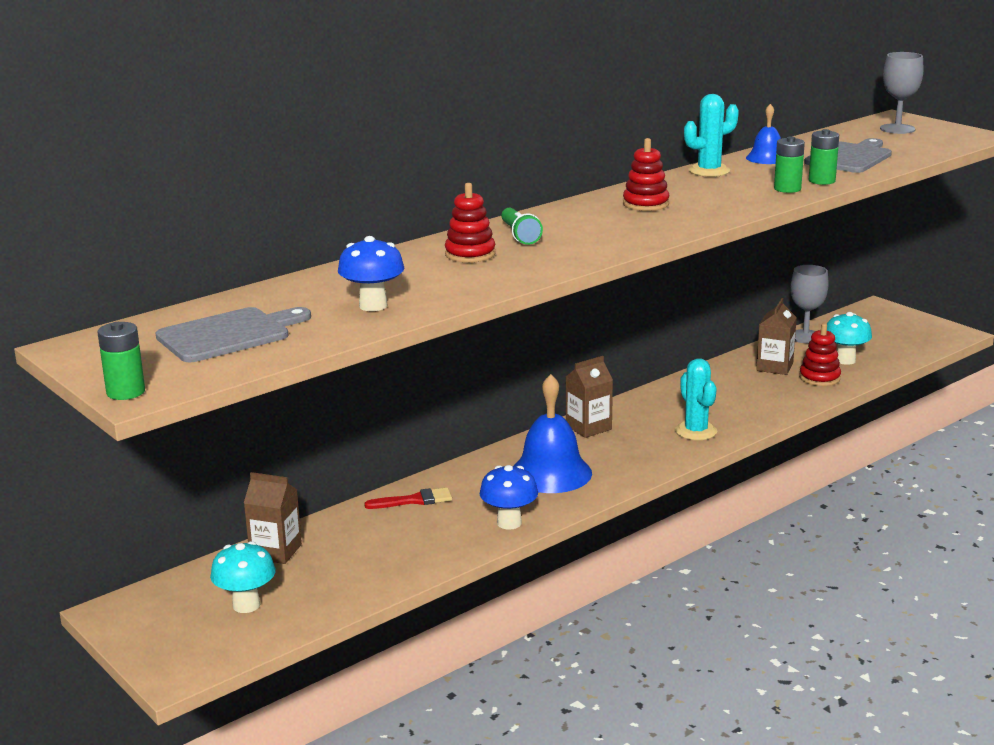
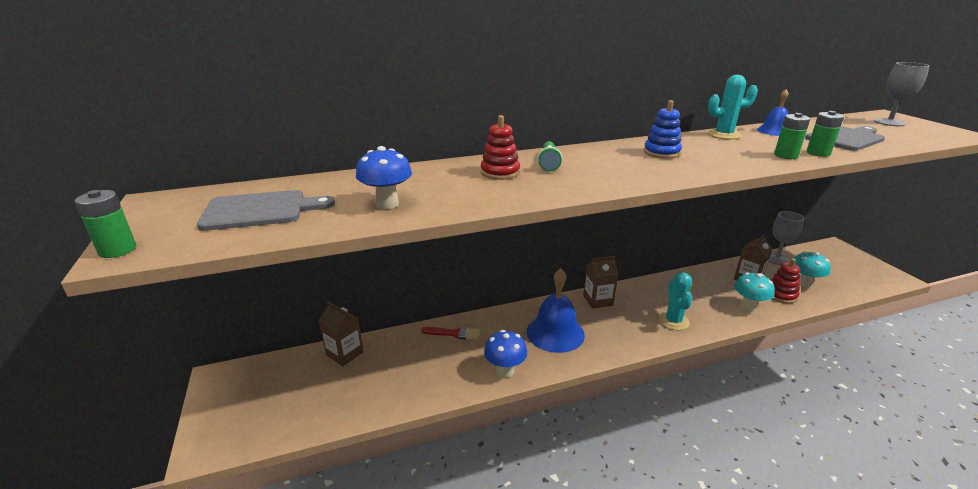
camera: 20 degrees right, 5 degrees up
(246, 605) = (294, 397): turquoise mushroom -> turquoise mushroom (748, 307)
(645, 204) = (661, 152): red stacking toy -> blue stacking toy

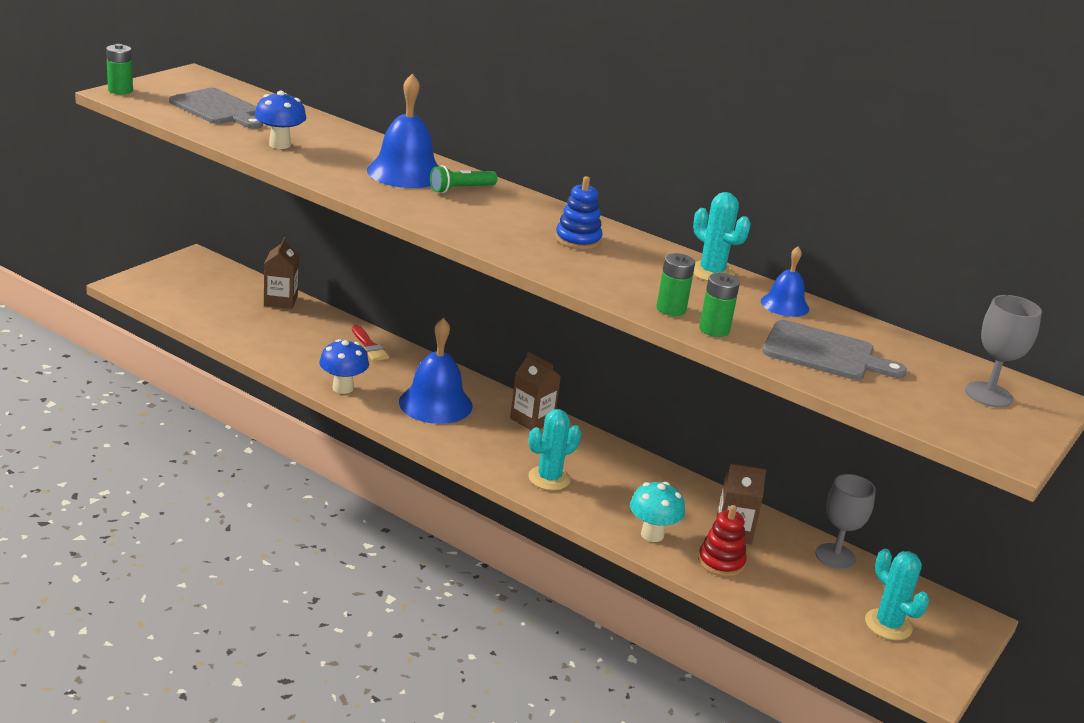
camera: 50 degrees right, 0 degrees up
(500, 172) = (405, 172): red stacking toy -> blue bell
(804, 284) = (783, 583): turquoise mushroom -> none
(843, 269) = (888, 625): none -> turquoise cactus

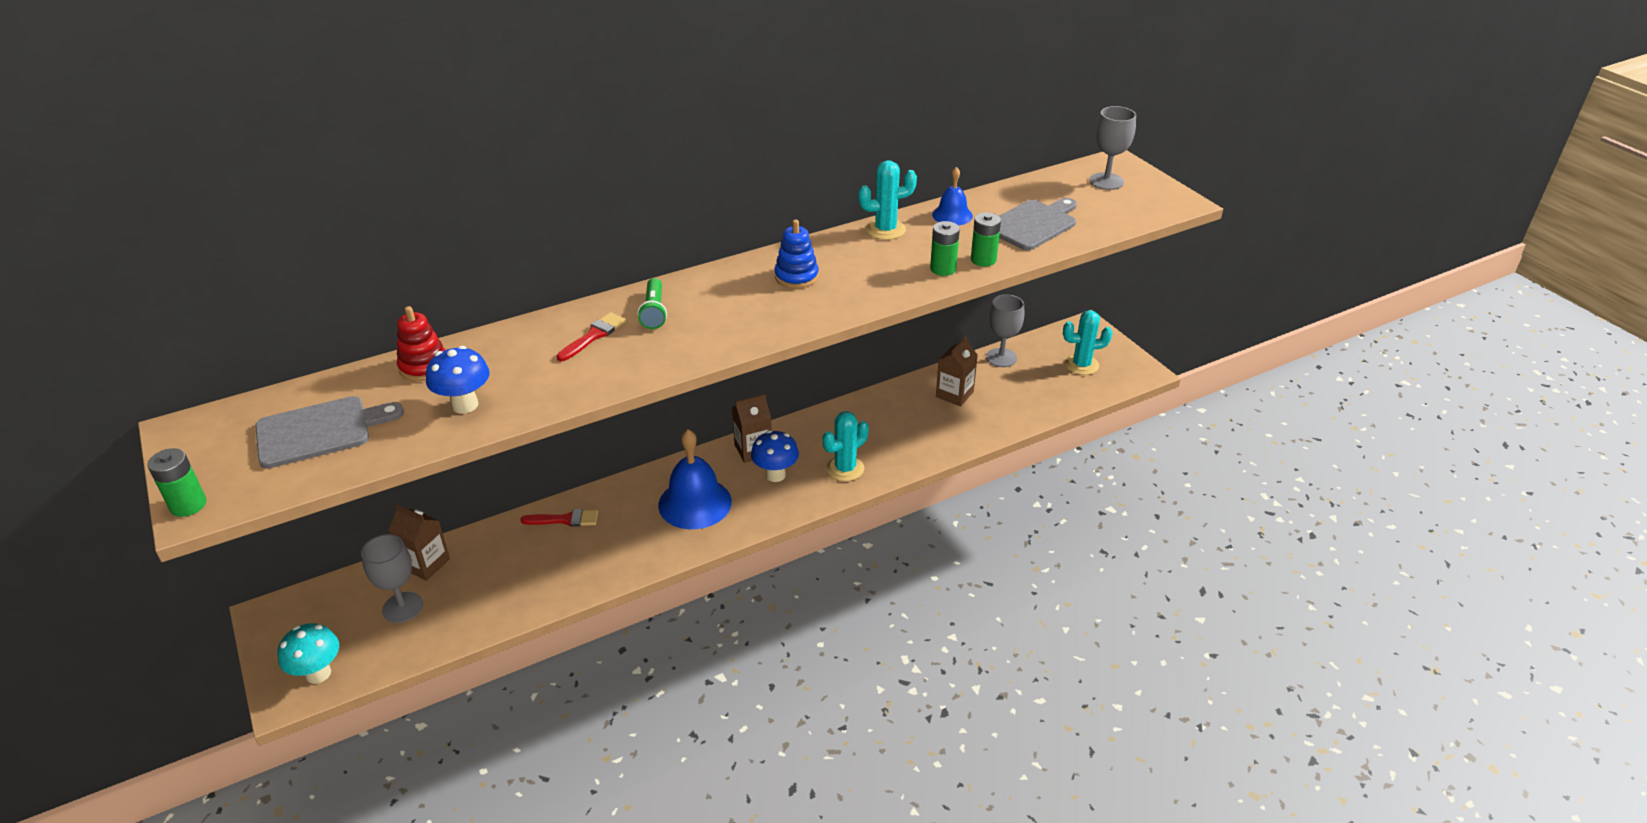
camera: 60 degrees left, 10 degrees up
(231, 303) = (402, 607): none -> grey goblet
(343, 388) = (632, 560): blue mushroom -> blue mushroom (775, 475)
(405, 172) = (594, 336): blue bell -> red brush
(549, 478) = (845, 469): turquoise cactus -> turquoise cactus turned 60 degrees clockwise
(652, 534) = (943, 437): turquoise mushroom -> turquoise mushroom (318, 673)
(721, 562) = (989, 415): red stacking toy -> red stacking toy (424, 366)

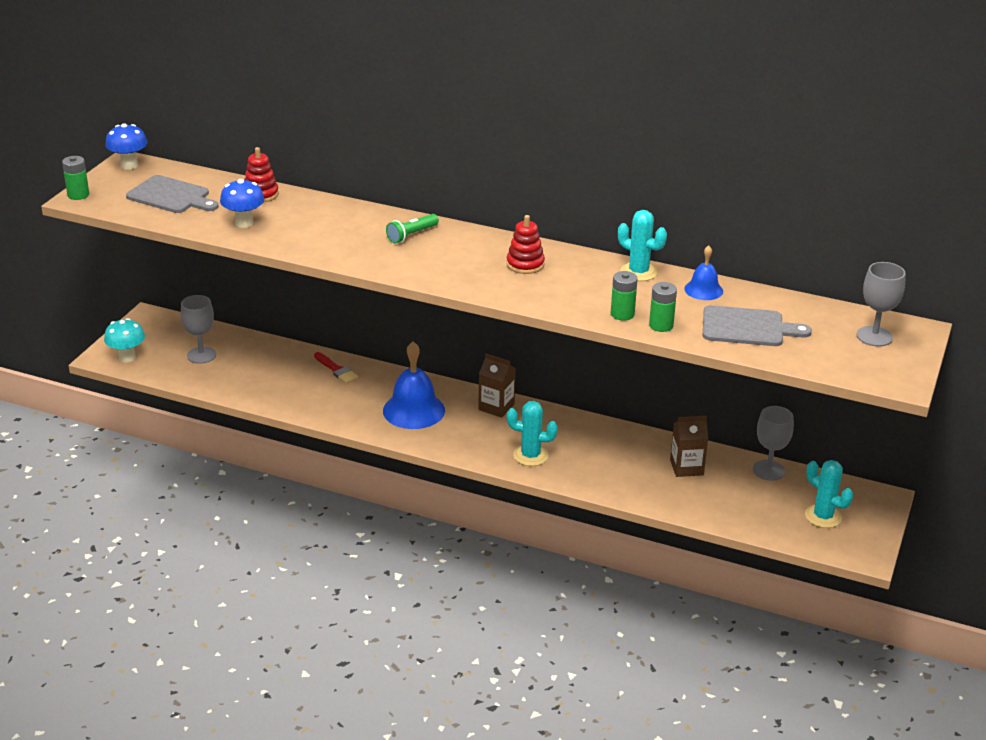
camera: 50 degrees right, 5 degrees down
(426, 564) = (242, 343): brown carton -> none
(594, 336) = (359, 228): red brush -> none
(775, 475) = (484, 429): blue mushroom -> blue mushroom (129, 165)
(796, 277) = (525, 264): blue stacking toy -> red stacking toy

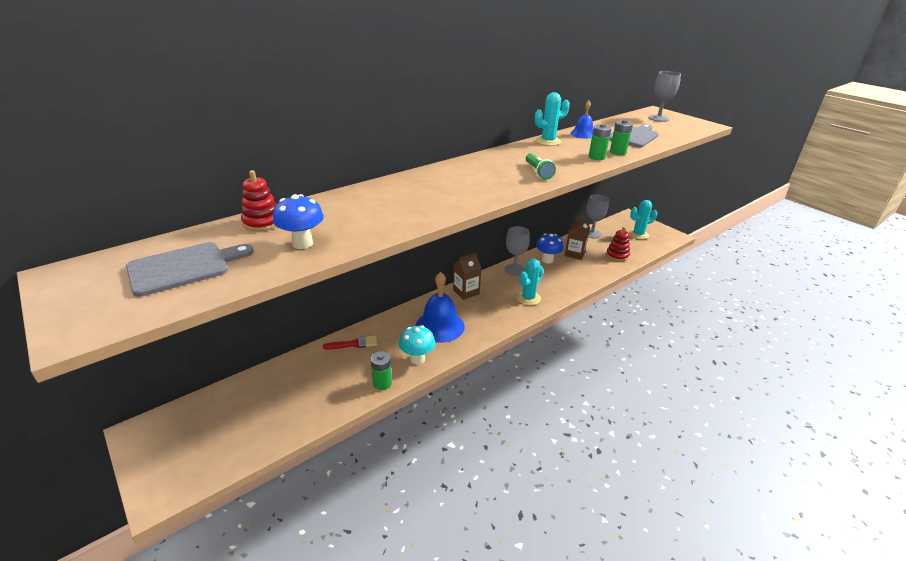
camera: 60 degrees left, 0 degrees up
(78, 195) = (65, 330): green battery -> green battery (382, 383)
(127, 357) = (183, 474): turquoise mushroom -> turquoise mushroom (417, 359)
(129, 165) = (67, 275): blue mushroom -> blue mushroom (547, 260)
(201, 355) = (246, 415): grey goblet -> grey goblet (514, 269)
(411, 235) = (422, 185): green flashlight -> green flashlight (538, 172)
(525, 264) = (507, 164): red stacking toy -> red stacking toy (617, 255)

